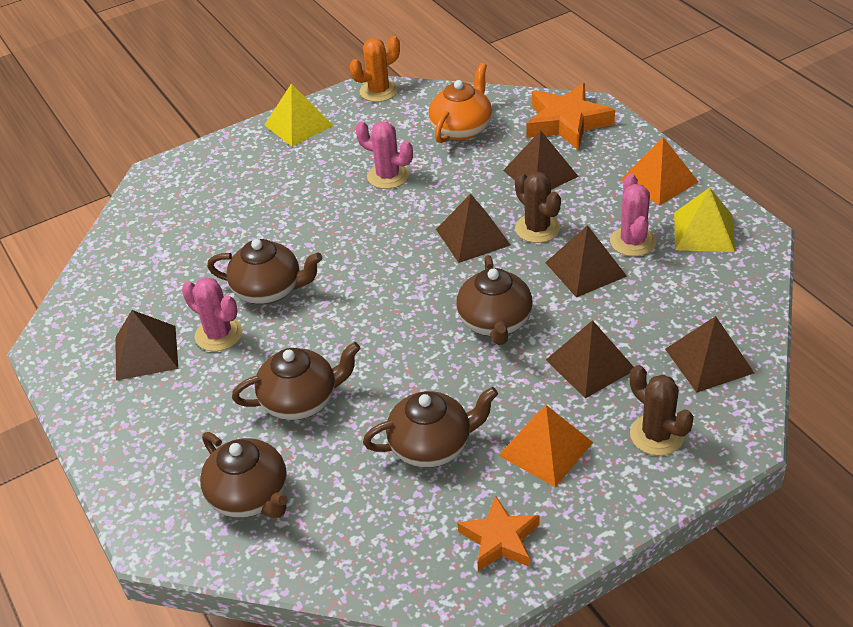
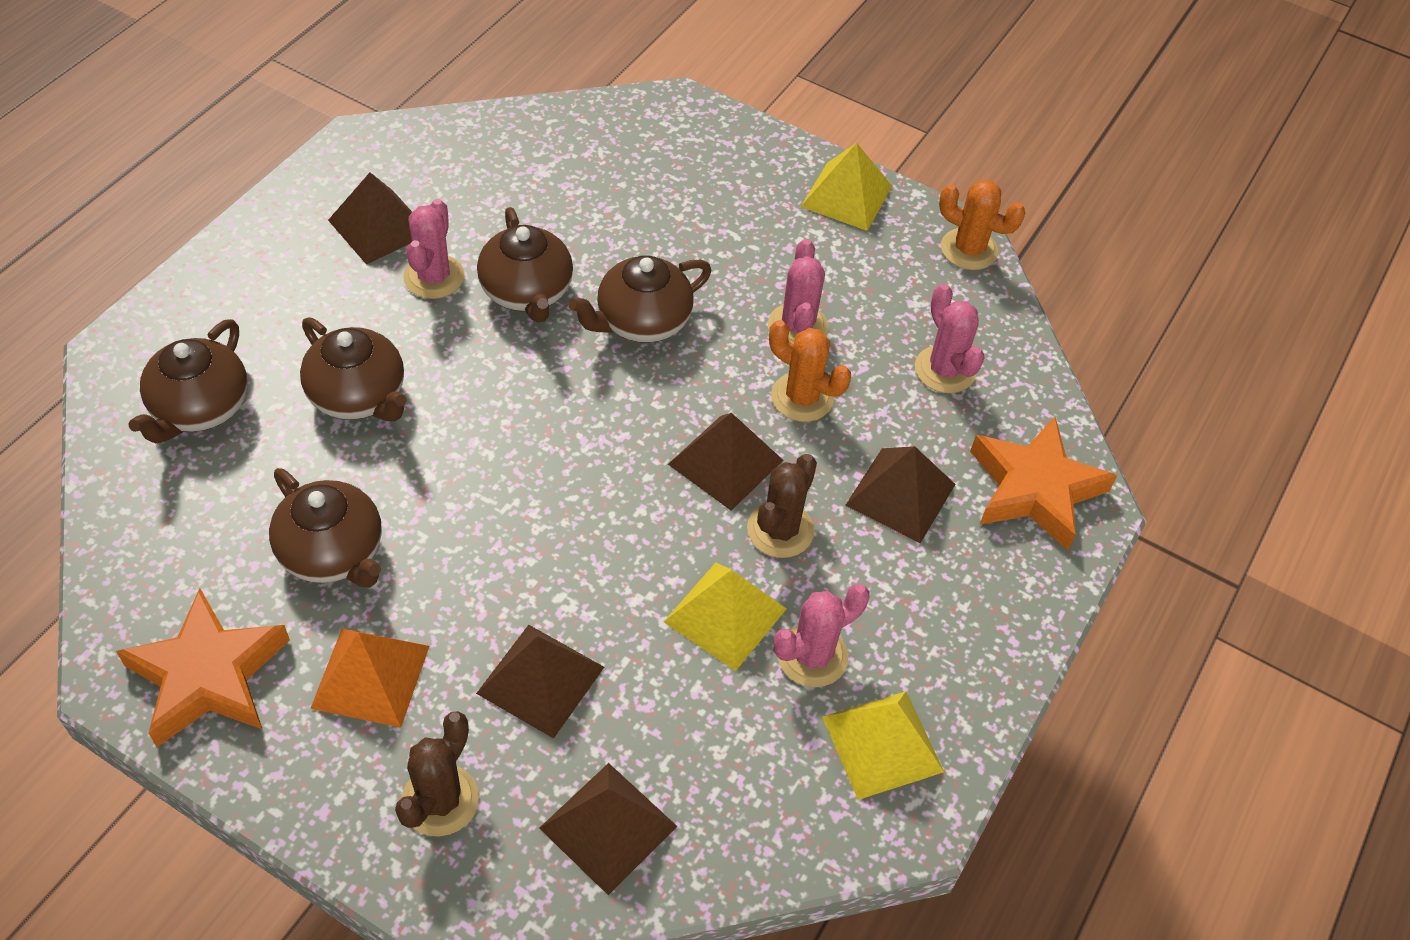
camera: 55 degrees right, 10 degrees up
(444, 191) = (802, 397): none -> orange cactus
(462, 128) = (944, 370): orange teapot -> pink cactus
(495, 322) = (572, 544): brown teapot -> brown teapot (642, 321)
(500, 539) = (208, 676): orange star -> orange star, size x1.53
(585, 269) = (725, 615): brown pyramid -> yellow pyramid
(659, 180) = (968, 649): orange pyramid -> none

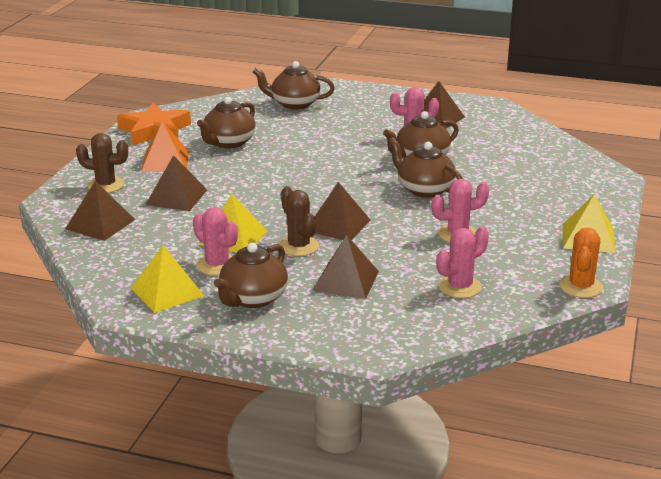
camera: 80 degrees right, 25 degrees down
(359, 396) = (323, 132): brown teapot -> brown teapot (253, 299)
(780, 530) = (298, 246): brown cactus -> brown cactus turned 45 degrees clockwise
(802, 397) = (401, 242): orange cactus -> none
(1034, 489) = (379, 328): orange star -> none

